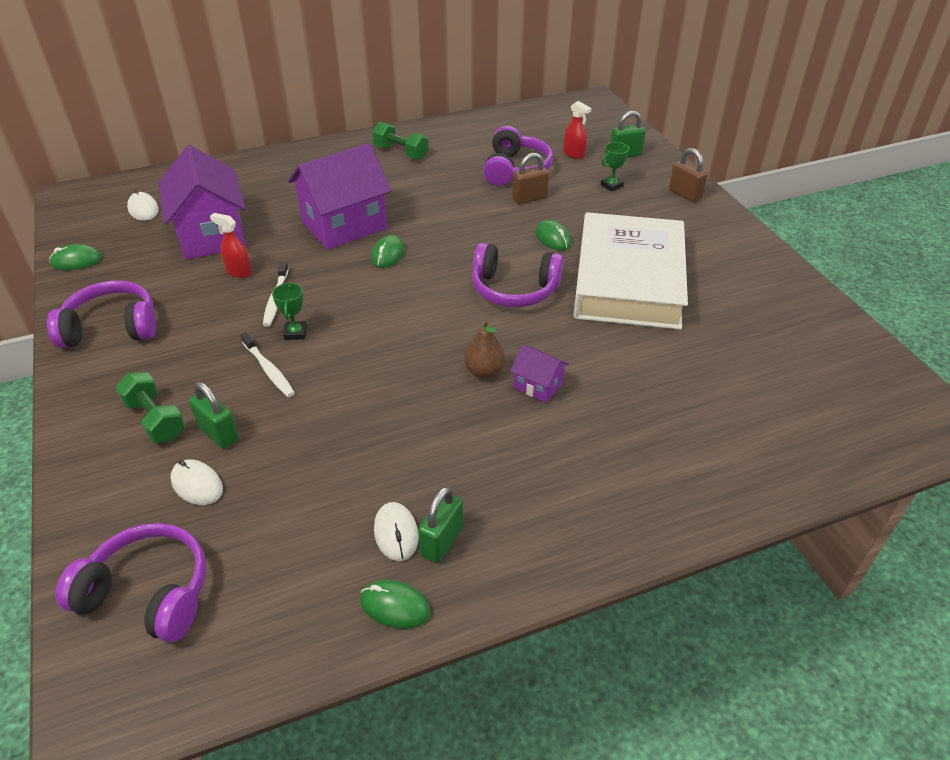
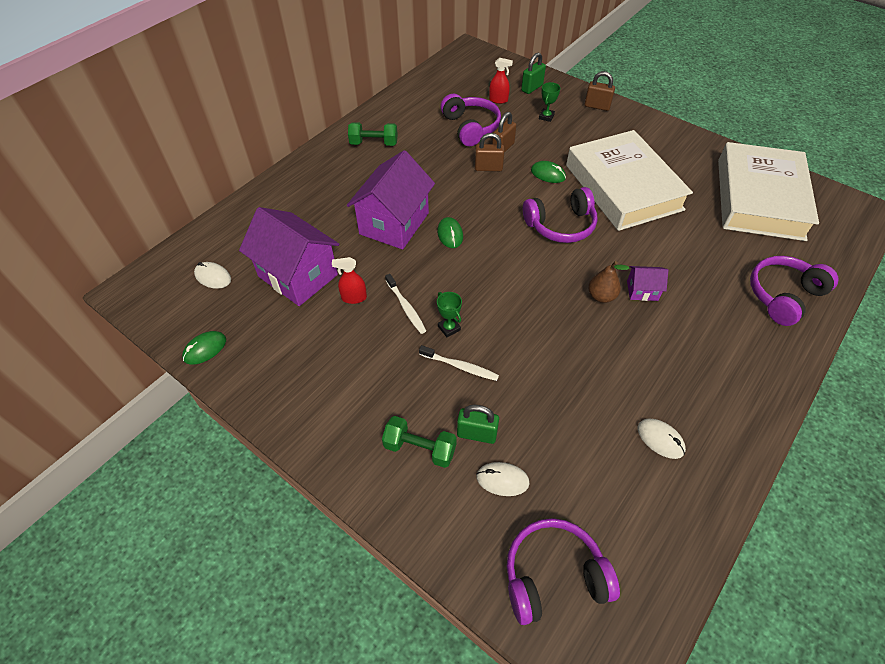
camera: 30 degrees left, 10 degrees up
(111, 328) = (302, 392): purple headphones -> purple headphones (783, 296)
(395, 606) = (707, 488): green mouse -> none
(442, 541) = (690, 429): green padlock -> none
(493, 211) = (488, 168): none -> brown padlock
(799, 354) = (759, 198): none -> white book

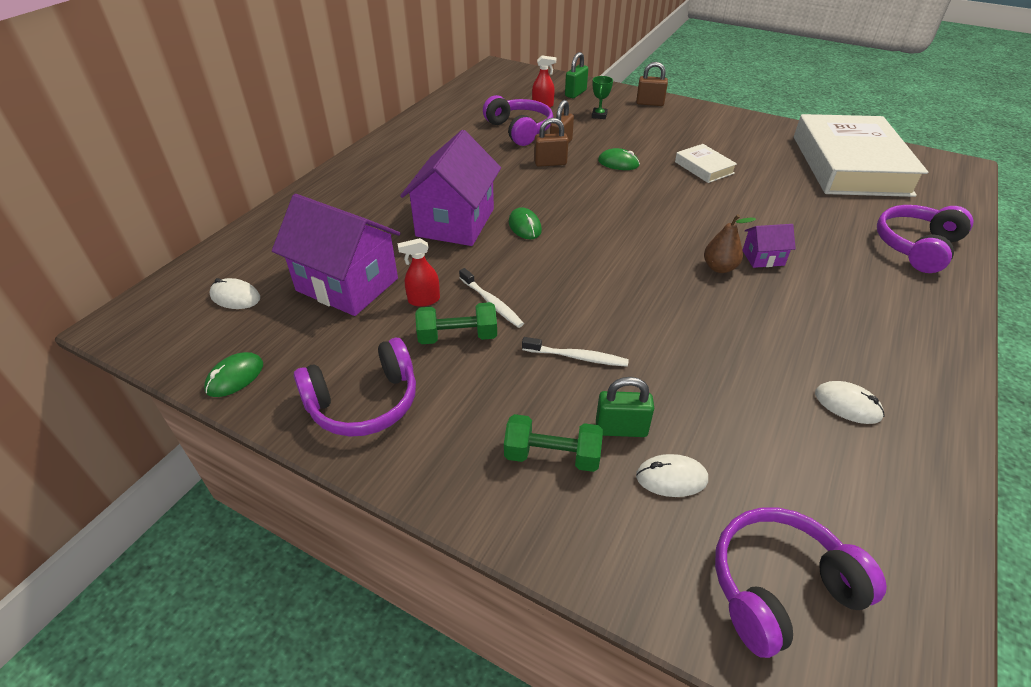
camera: 10 degrees left, 10 degrees down
(374, 143) = (413, 152): green dumbbell -> green dumbbell (457, 336)
(449, 328) = (551, 318): green trophy -> none
(561, 225) = (649, 206): purple headphones -> purple headphones (364, 402)
(623, 187) = (704, 168): white book -> white book, size x0.42

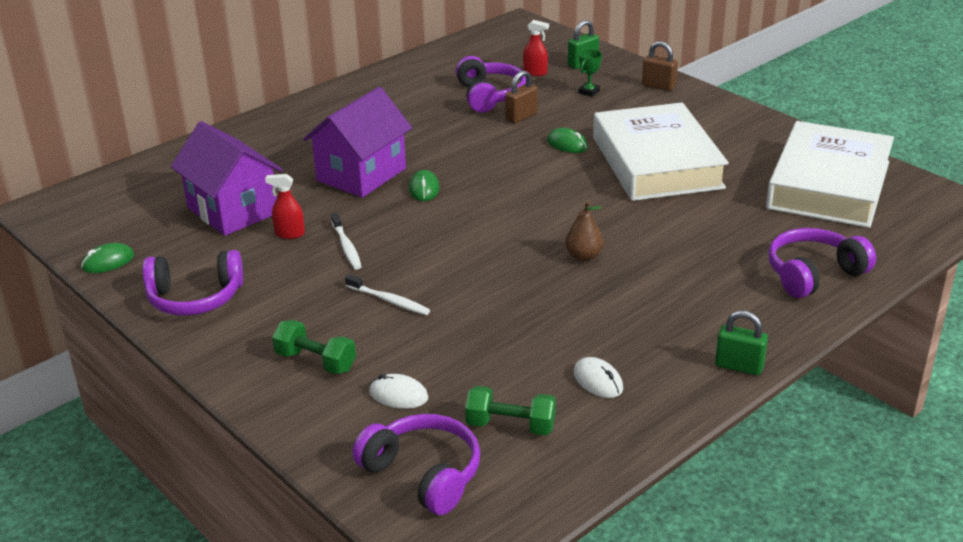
camera: 20 degrees right, 10 degrees down
(235, 297) = (137, 204): white mouse -> none
(457, 336) = (299, 267): green dumbbell -> green dumbbell (510, 426)
(550, 163) = (495, 134): brown padlock -> none
(621, 429) = (385, 356): green padlock -> green padlock (739, 366)
(704, 168) = (656, 162): white book -> white book, size x2.39
(763, 258) = (636, 255): purple house -> none
(780, 587) = (423, 474): purple headphones -> purple headphones turned 45 degrees clockwise

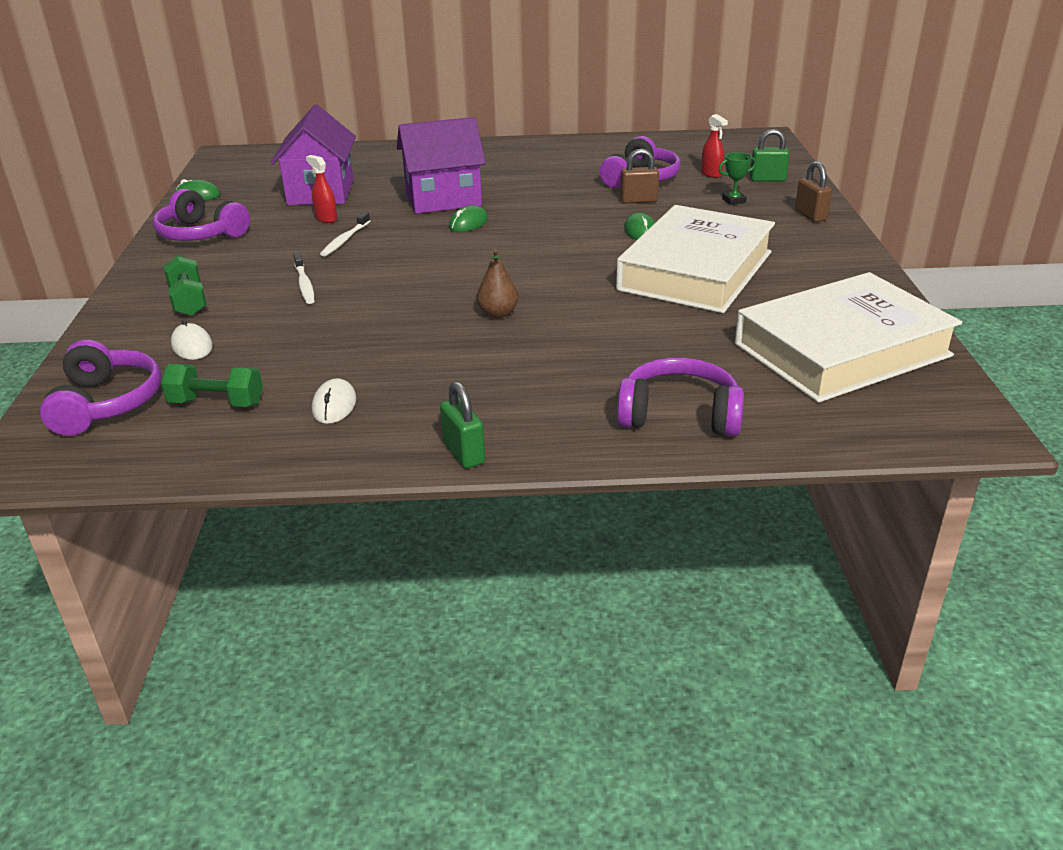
camera: 40 degrees right, 0 degrees up
(510, 426) = (217, 403): green dumbbell -> green dumbbell turned 45 degrees counterclockwise

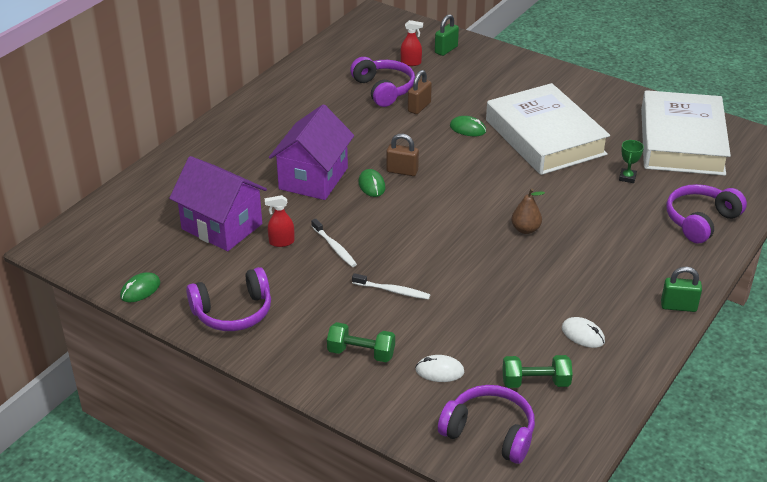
camera: 55 degrees left, 5 degrees up
(217, 403) = (535, 382): green dumbbell -> green dumbbell turned 45 degrees clockwise
(734, 200) = (463, 77): green trophy -> green trophy (627, 177)
(810, 215) = (516, 65): brown padlock -> brown padlock (402, 171)

